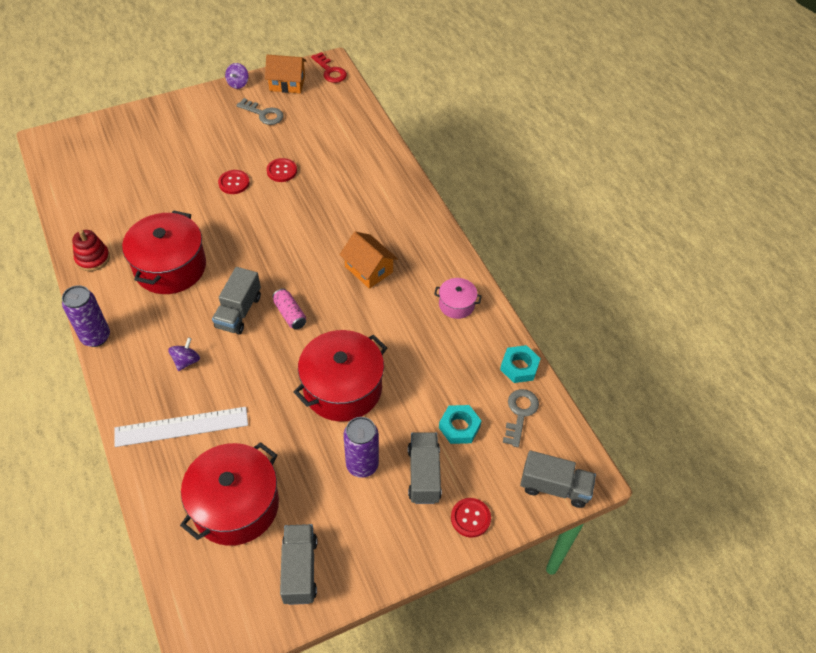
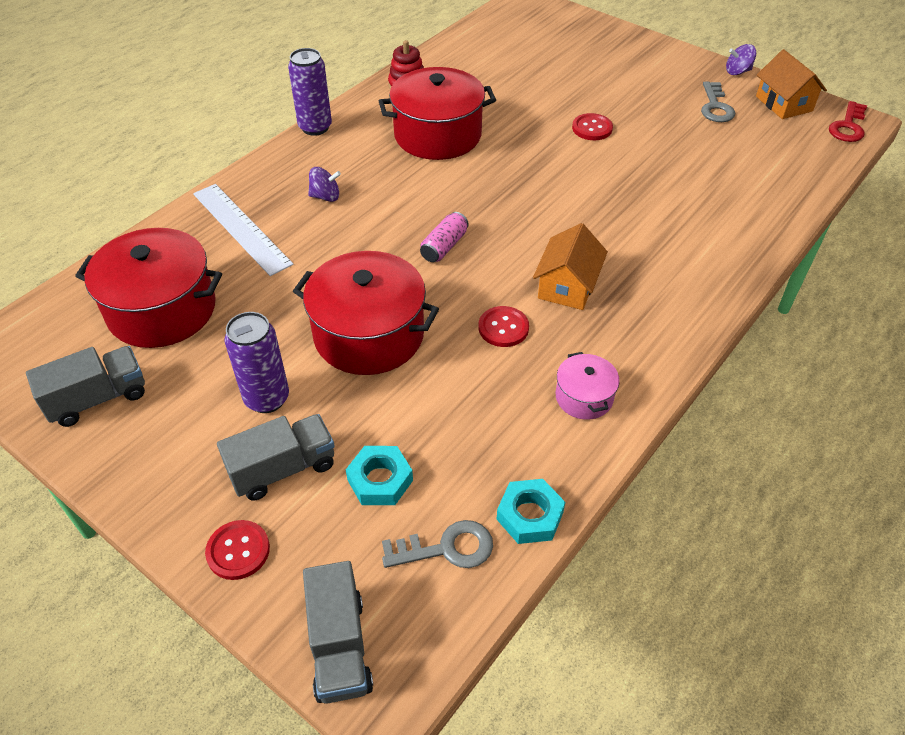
camera: 65 degrees right, 5 degrees down
(239, 312) = (417, 206): grey truck -> none
(282, 171) = (646, 154): red button -> red button (503, 328)

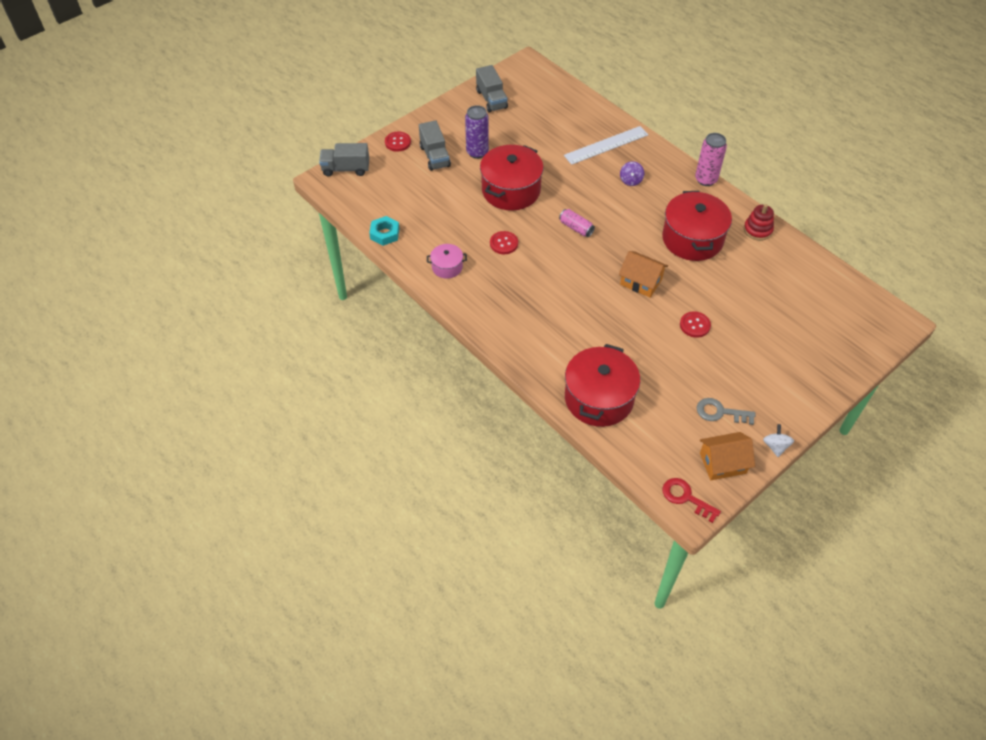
camera: 100 degrees right, 5 degrees up
(162, 310) = (545, 117): red pot -> red pot (599, 398)
(315, 127) = (706, 180): purple can -> pink can
(380, 480) = (419, 186): turquoise nut -> none
(447, 548) = (377, 204): grey key -> none
(567, 286) = (531, 277): orange house -> orange house (641, 282)
(737, 72) = (775, 446): purple spinning top -> white spinning top

